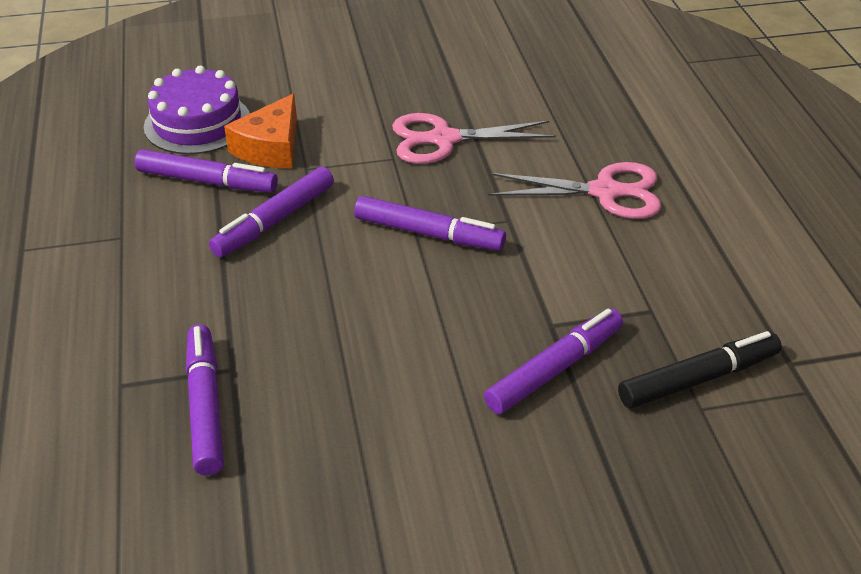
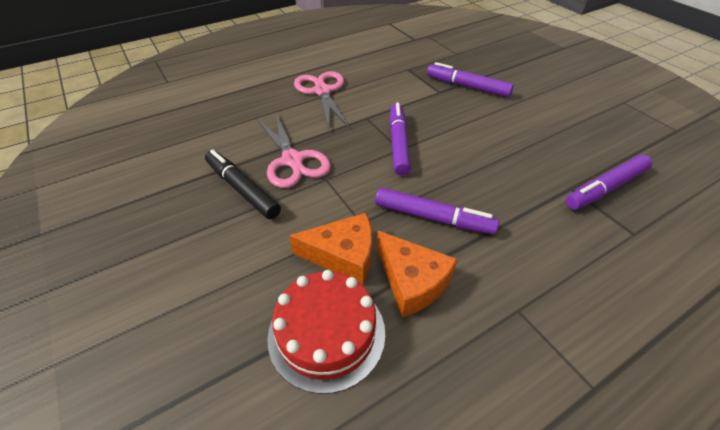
camera: 110 degrees left, 5 degrees up
(197, 123) = (326, 333): purple cake -> red cake
(207, 181) = (412, 281): purple marker -> orange cheese
(698, 379) = (441, 55): black marker -> black marker (242, 189)

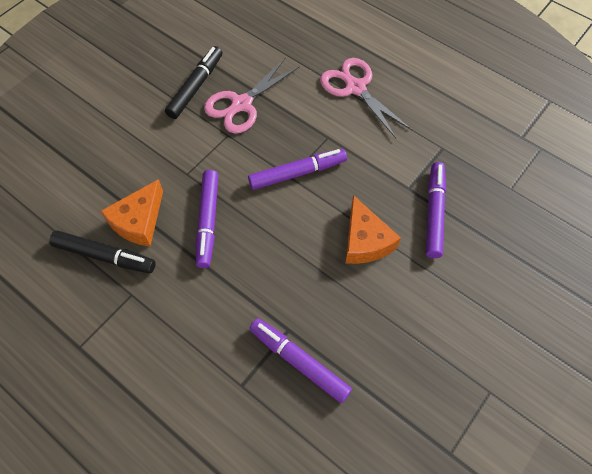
camera: 70 degrees right, 15 degrees up
(322, 91) = (355, 88): pink scissors -> pink scissors turned 90 degrees counterclockwise
(326, 333) = (84, 183): red cake -> none
(343, 255) = (150, 172): orange cheese -> orange cheese (365, 241)
(455, 329) = (105, 256): none -> black marker

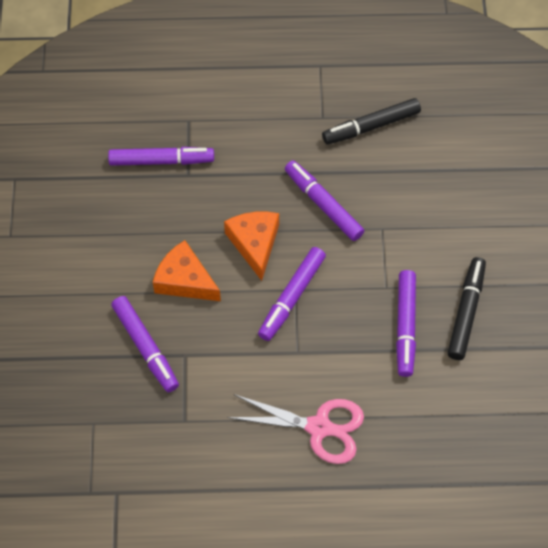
camera: 140 degrees right, 0 degrees up
(138, 221) = (376, 166): orange cheese -> orange cheese (254, 244)
(195, 87) = (466, 312): black marker -> black marker turned 150 degrees counterclockwise
(242, 104) = (405, 326): pink scissors -> purple marker

